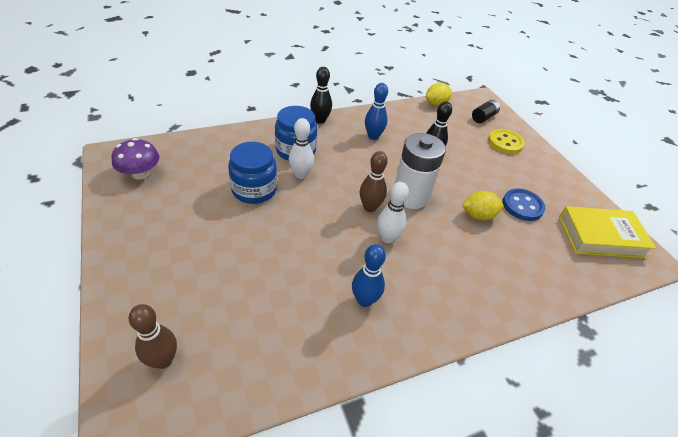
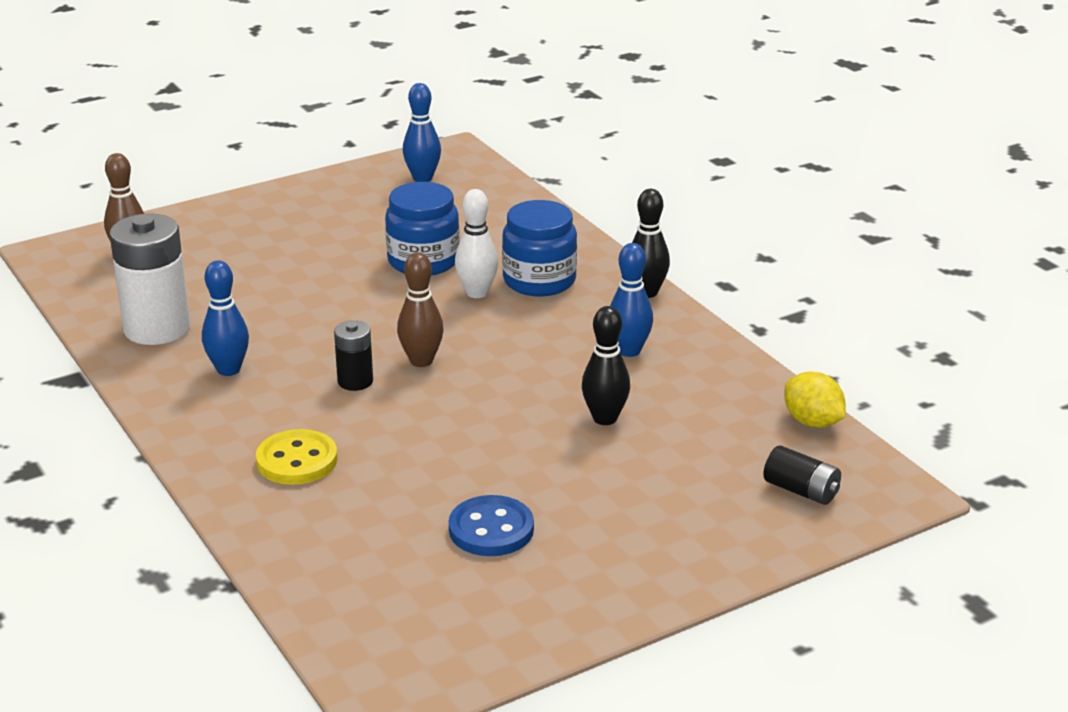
camera: 85 degrees right, 15 degrees down
(140, 173) = (422, 178): purple mushroom -> blue bowling pin
(387, 238) = (355, 381): white bowling pin -> black battery
(410, 196) = (467, 399): white battery -> white battery (157, 328)
(478, 215) = (442, 473): yellow lemon -> none
(505, 143) = (710, 519): yellow button -> yellow button (297, 460)
(600, 237) = (433, 629): yellow book -> none

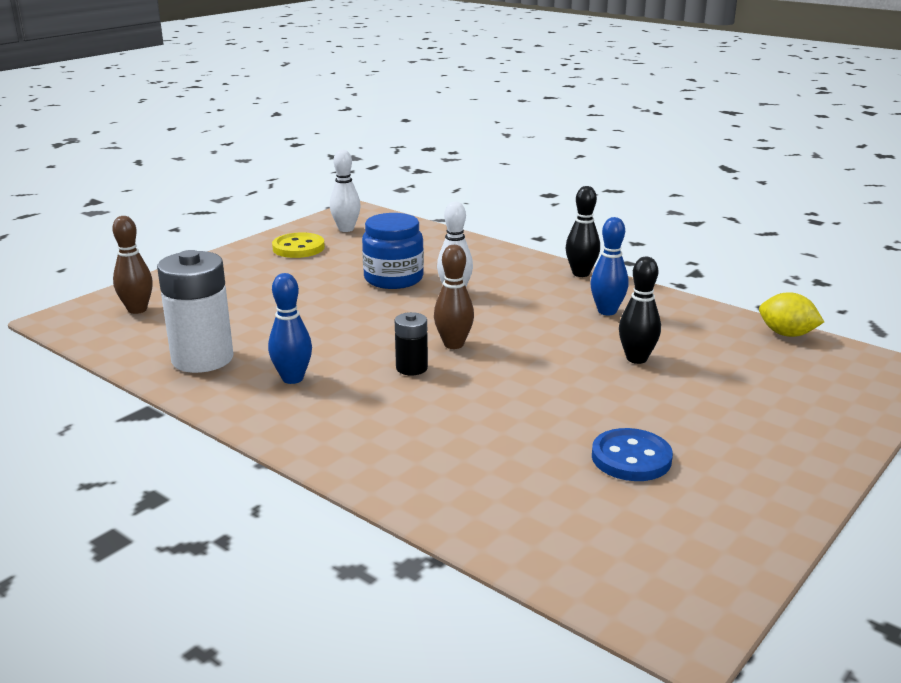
camera: 20 degrees left, 5 degrees down
(297, 460) = (413, 437): yellow button -> yellow button (298, 248)
(422, 178) = (346, 229): blue bowling pin -> white bowling pin
(539, 281) = (495, 278): blue jar -> none
(801, 491) = (832, 380): black battery -> none

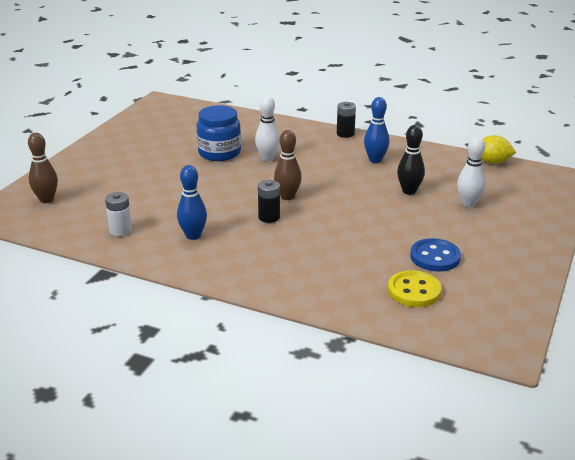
camera: 15 degrees left, 5 degrees up
(202, 359) = (120, 230): white battery -> white battery, size x0.51
(298, 248) = (135, 136): yellow button -> yellow button (414, 291)
(346, 229) = (162, 117): white bowling pin -> white bowling pin (468, 203)
(581, 273) = (345, 134): black bowling pin -> black battery

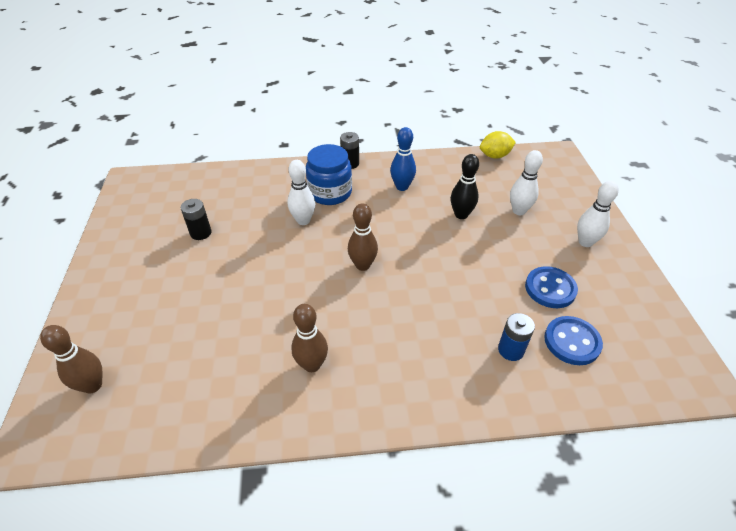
camera: 30 degrees left, 15 degrees up
(120, 230) = (223, 395): white battery -> none
(193, 236) = (312, 365): blue bowling pin -> brown bowling pin
(219, 153) = (249, 231): blue jar -> blue jar (330, 193)
(269, 217) = (367, 302): black battery -> black battery (201, 233)
(354, 278) = (511, 350): none -> blue battery
(414, 291) = (572, 342): yellow button -> blue button
(509, 241) = (585, 242): none -> white bowling pin

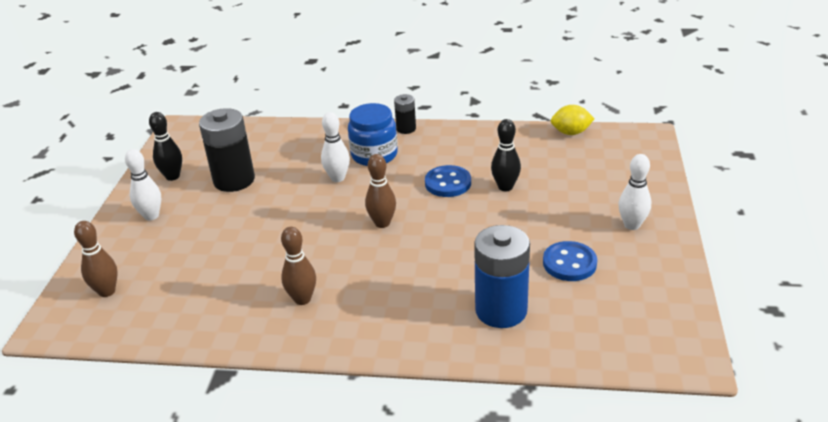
camera: 15 degrees right, 10 degrees down
(135, 235) = (172, 176): none -> black bowling pin
(201, 233) = (234, 180): black battery -> black battery, size x1.94
(402, 187) = (452, 155): blue bowling pin -> none
(511, 350) = (501, 310): blue battery -> blue battery, size x1.94
(519, 211) = (571, 189): white bowling pin -> white bowling pin (151, 216)
(572, 342) = (568, 311): blue button -> blue button (448, 183)

